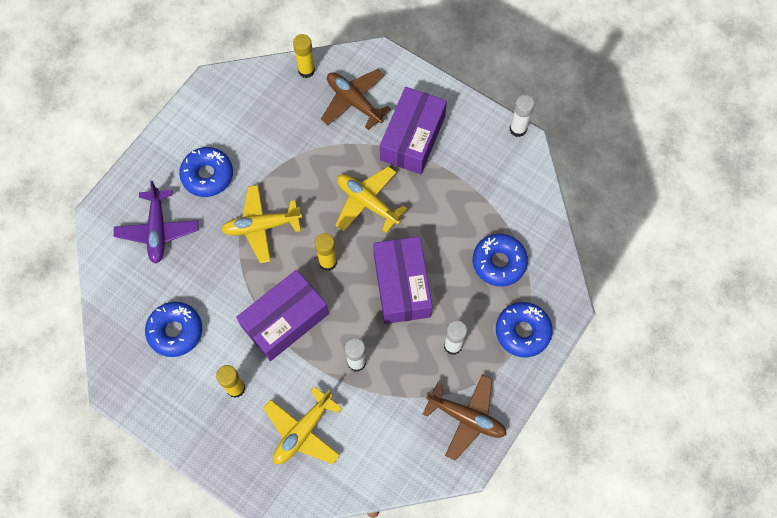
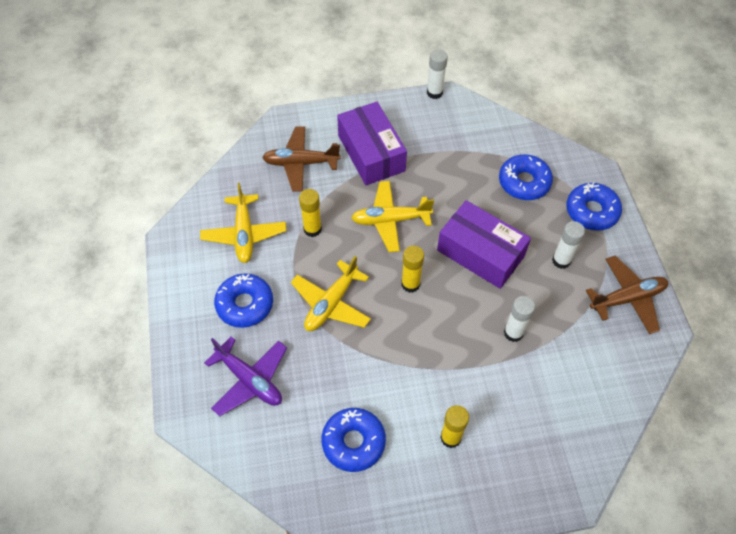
camera: 45 degrees left, 10 degrees down
(285, 320) = (428, 353): purple box -> none
(303, 431) = (536, 418): yellow plane -> yellow plane (244, 234)
(306, 70) = (239, 170): yellow glue stick -> yellow glue stick (312, 229)

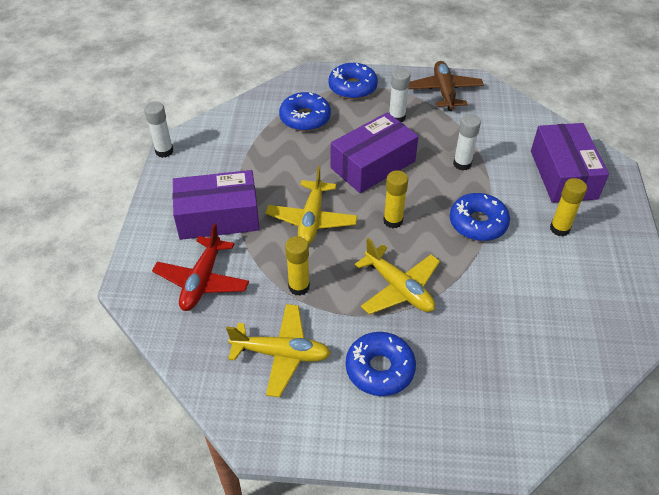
camera: 75 degrees left, 10 degrees down
(250, 380) = (478, 380): purple plane -> none
(301, 163) = (202, 281): brown plane -> red plane
(353, 442) = (559, 301): blue donut -> blue donut (478, 223)
(537, 437) = (563, 174): none -> purple box

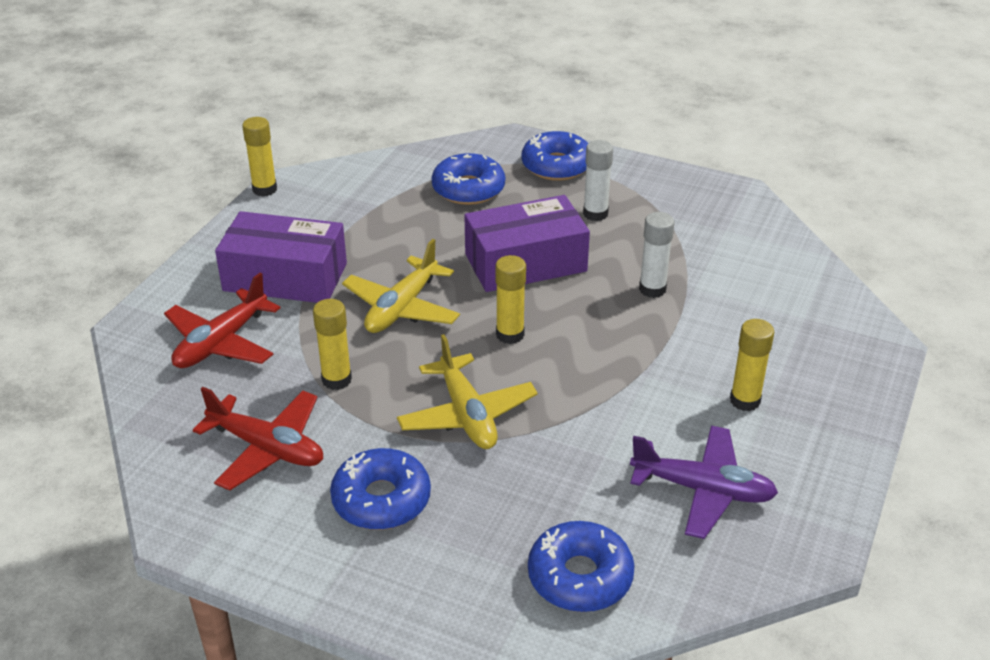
camera: 20 degrees right, 10 degrees down
(164, 151) = (264, 189): white glue stick -> yellow glue stick
(281, 354) = (267, 448): yellow plane -> red plane
(444, 91) = (684, 196): brown plane -> none
(478, 223) = (628, 365): blue donut -> blue donut (580, 577)
(563, 174) = (796, 335): purple box -> none
(570, 299) = (703, 490): none -> purple plane

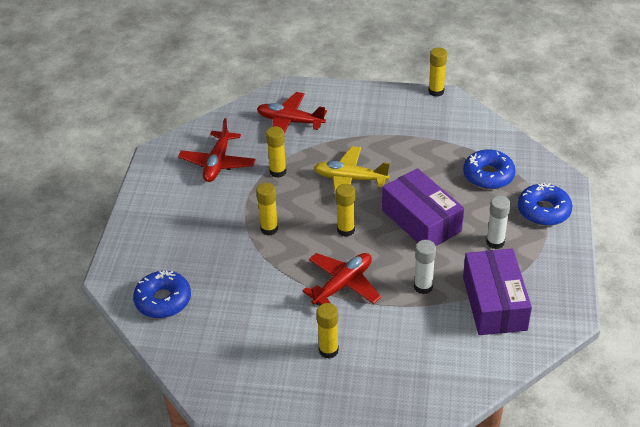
camera: 75 degrees right, 5 degrees up
(285, 277) = (356, 126): purple box -> purple box (494, 303)
(381, 499) = (195, 213): blue donut -> none
(467, 414) = (269, 229): yellow plane -> yellow glue stick
(621, 361) = (343, 285): none -> red plane
(703, 490) = (242, 341): purple plane -> none

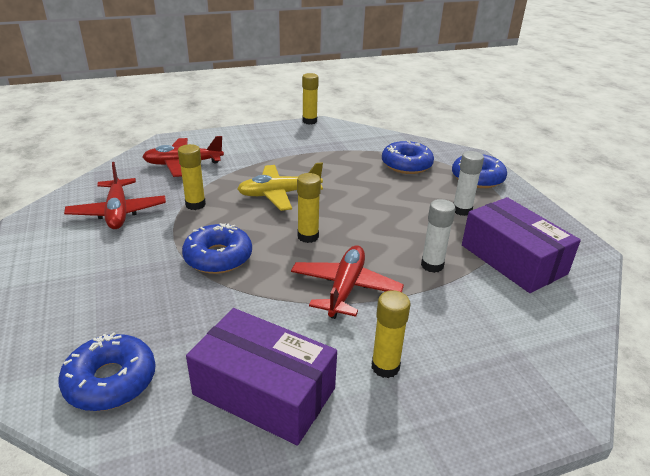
camera: 30 degrees left, 10 degrees down
(269, 229) = (218, 257): yellow glue stick -> blue donut
(421, 220) = (378, 210): purple box -> purple box (264, 391)

